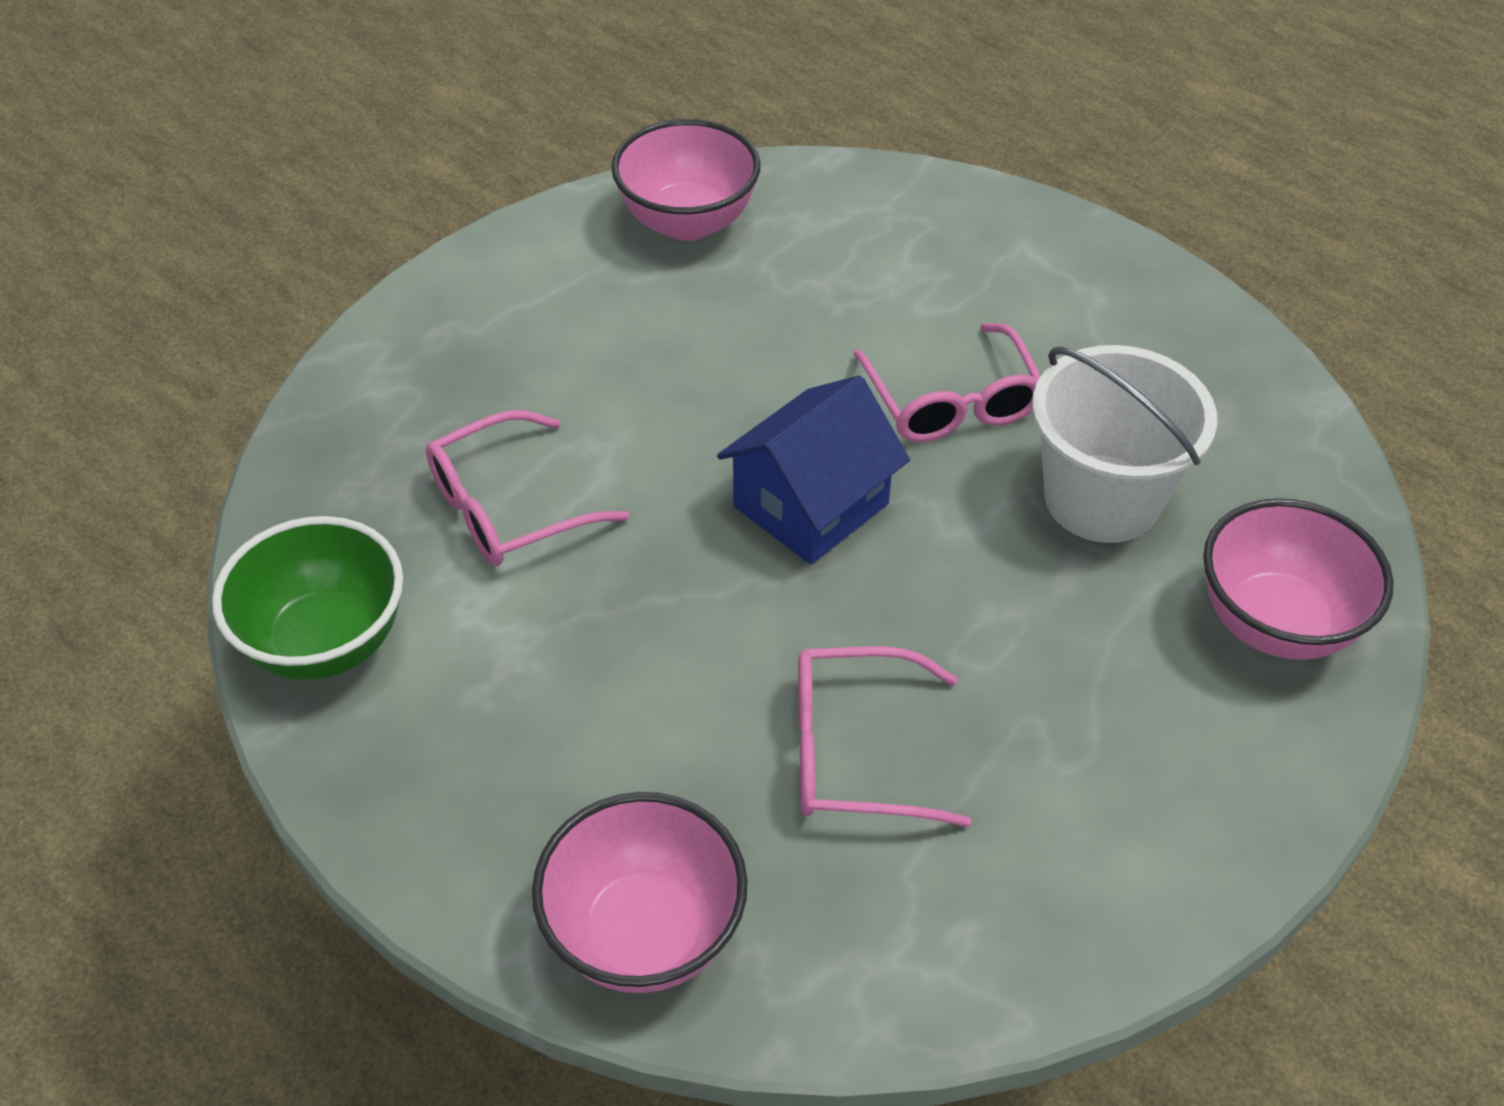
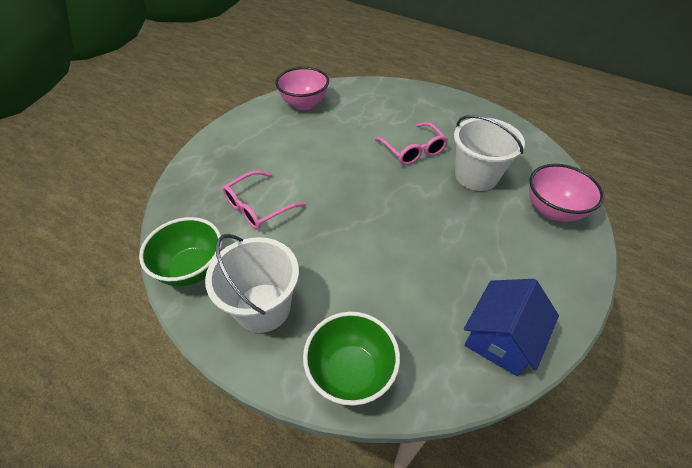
camera: 10 degrees left, 0 degrees up
(475, 758) = (263, 307): none -> white bucket
(644, 933) = (351, 372): pink bowl -> green bowl
(811, 505) = (373, 191): blue house -> blue house (500, 338)
(854, 752) = (416, 281): pink glasses -> none

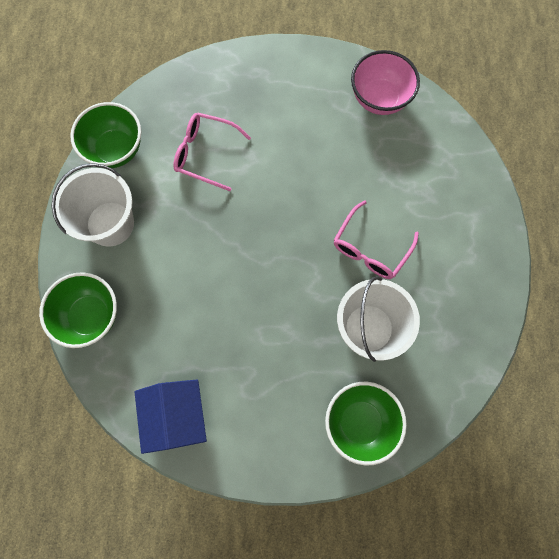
camera: 60 degrees right, 25 degrees up
(500, 338) = (176, 416): blue house -> blue house turned 75 degrees clockwise
(552, 210) = (360, 422): pink bowl -> green bowl

